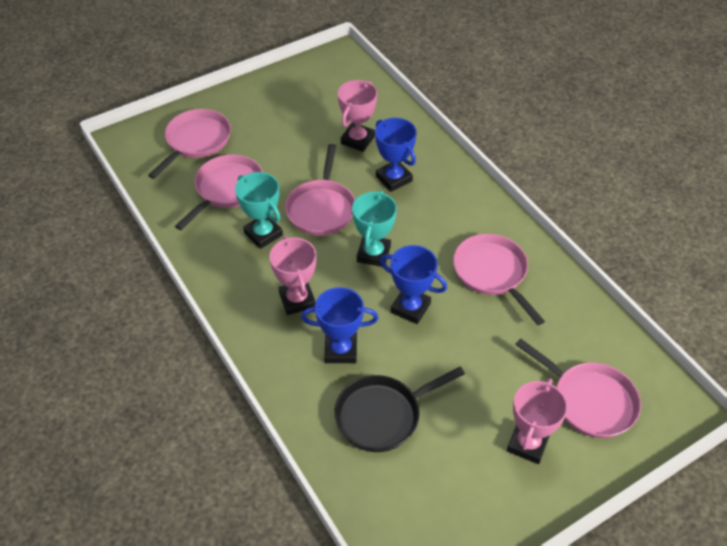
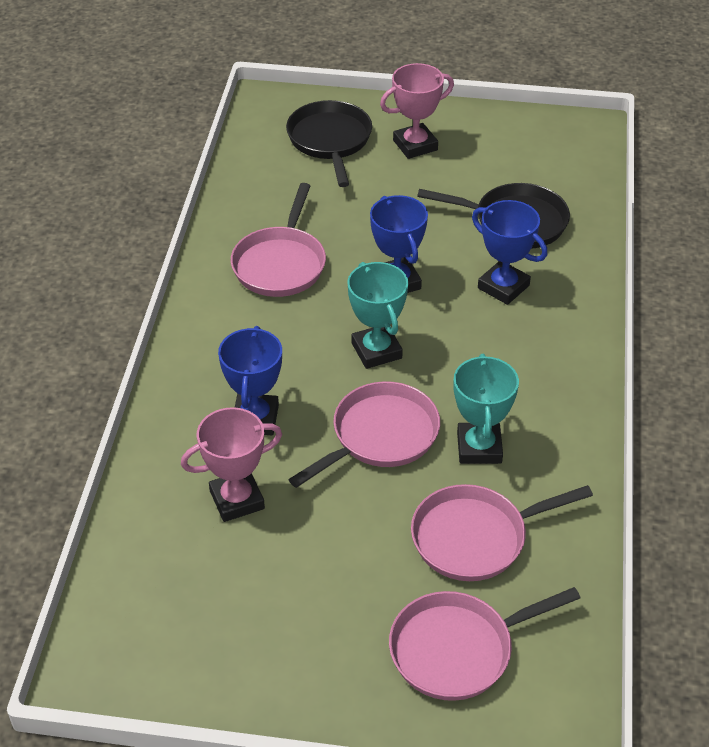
camera: 140 degrees left, 5 degrees down
(297, 300) = (505, 354): pink trophy -> none
(373, 254) = (376, 350): turquoise trophy -> turquoise trophy turned 75 degrees counterclockwise
(589, 400) = (330, 141): pink pan -> black pan

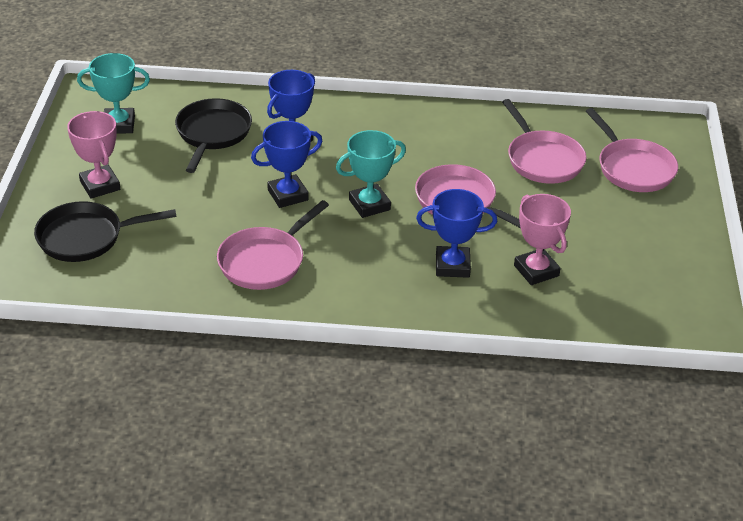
camera: 95 degrees left, 5 degrees down
(280, 263) = (265, 261): pink pan -> pink pan turned 120 degrees clockwise
(479, 447) = (462, 156): turquoise trophy -> turquoise trophy (119, 125)

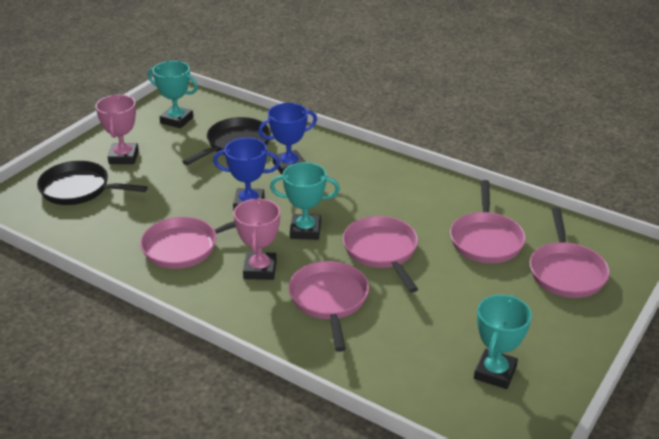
camera: 30 degrees right, 5 degrees down
(452, 266) = (329, 300): blue trophy -> pink pan
(536, 271) = (399, 329): pink trophy -> pink trophy (260, 270)
(644, 279) = (495, 372): none -> turquoise trophy

